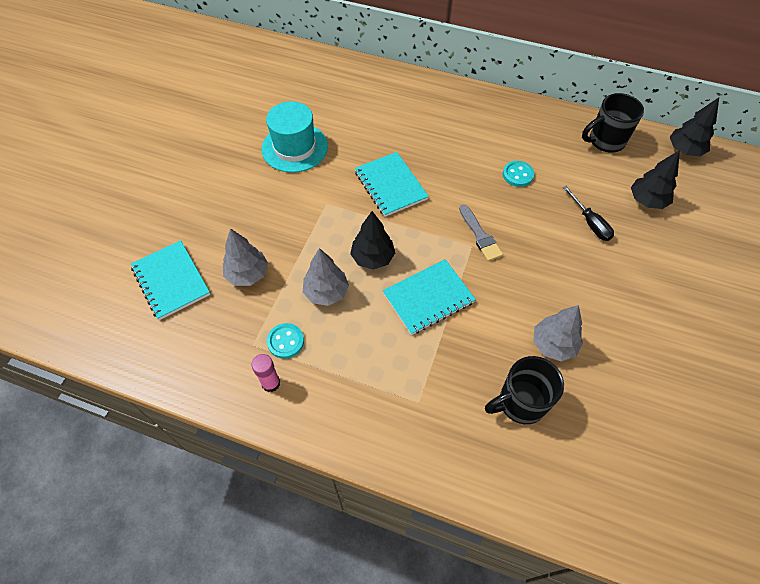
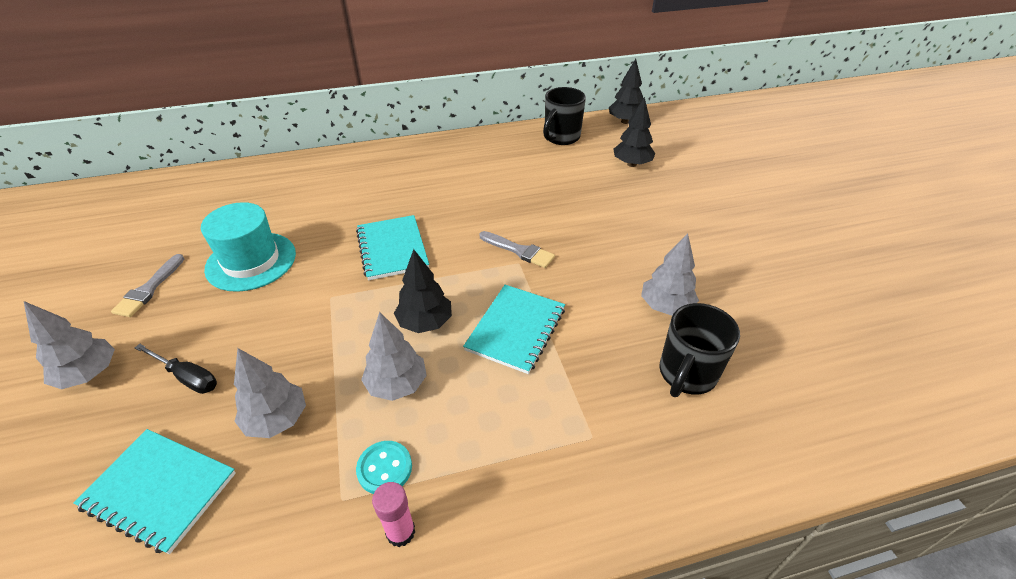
camera: 35 degrees left, 15 degrees down
(170, 185) = (89, 374): none -> grey tree
(226, 139) = (149, 289): none -> grey brush
(390, 185) = (392, 249): turquoise notebook -> turquoise notebook turned 45 degrees clockwise
(518, 175) = (511, 189): turquoise button -> none
(590, 223) = (604, 198): black screwdriver -> black screwdriver (187, 377)

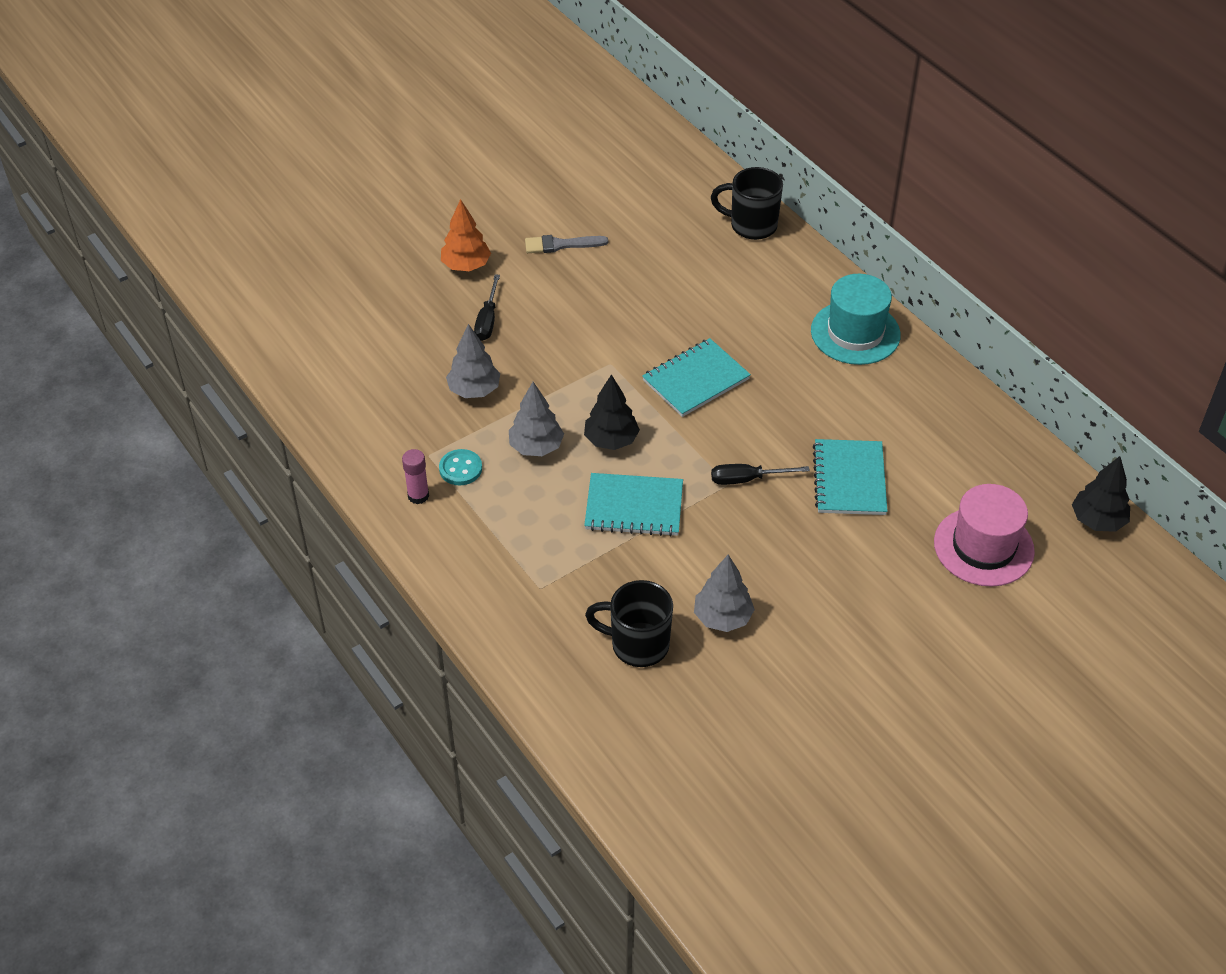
camera: 70 degrees right, 5 degrees up
(89, 374) = (466, 266): grey tree -> orange tree
(160, 490) = (398, 358): turquoise notebook -> turquoise notebook (849, 479)
(251, 261) = (626, 289): turquoise hat -> turquoise hat (855, 333)
(519, 251) = (747, 479): grey brush -> black screwdriver
(561, 138) = (1003, 460): black mug -> black mug (751, 225)
(631, 164) = (983, 547): black tree -> pink hat

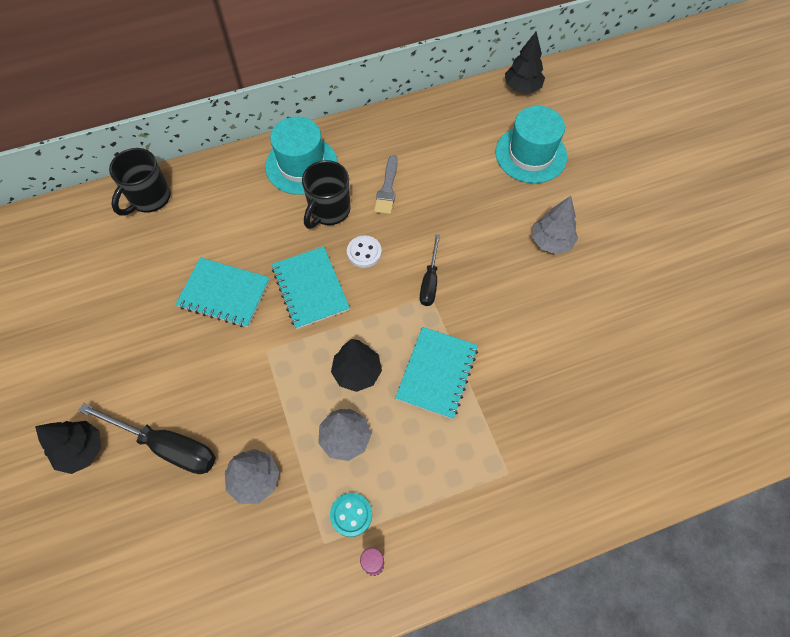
camera: 75 degrees left, 15 degrees up
(466, 266) = (81, 450): orange tree -> black tree
(487, 320) = (167, 446): black screwdriver -> black screwdriver, size x1.64
(561, 245) = (96, 355): grey brush -> grey brush (387, 189)
(637, 645) = (582, 408): black mug -> black mug (329, 211)
(722, 617) = (565, 337): grey tree -> grey tree (551, 242)
(760, 414) = (364, 252): none -> white button
(849, 479) = (449, 213): turquoise notebook -> turquoise notebook (224, 293)
(983, 547) = (531, 154): pink hat -> turquoise hat

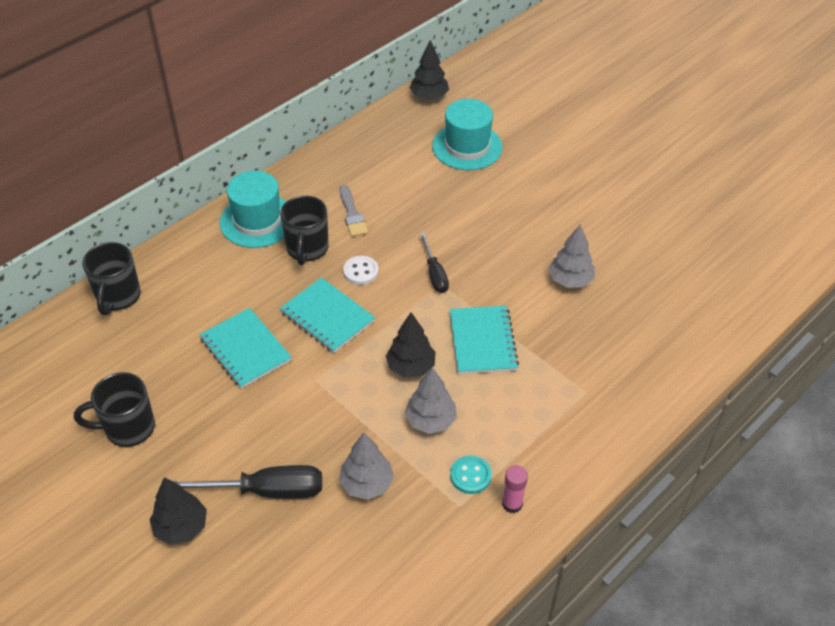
camera: 25 degrees left, 15 degrees down
(91, 332) = (128, 428): none -> black mug
(224, 293) = (245, 349): turquoise notebook -> turquoise notebook turned 60 degrees clockwise
(551, 242) = (523, 208): grey tree -> grey tree (570, 280)

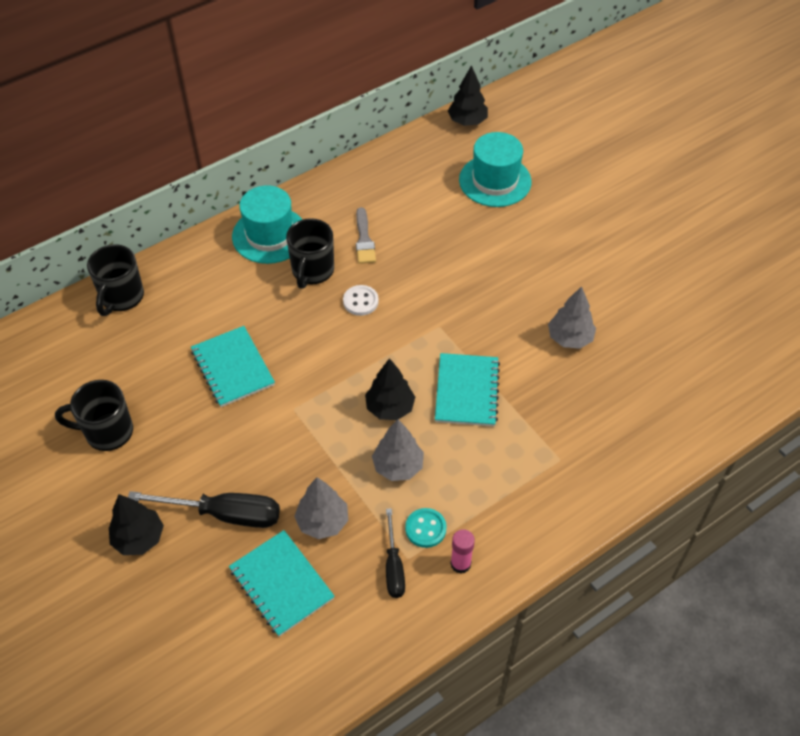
camera: 10 degrees right, 5 degrees up
(327, 317) = (318, 344): turquoise notebook -> turquoise notebook (281, 584)
(435, 274) = (434, 313): black screwdriver -> black screwdriver (393, 566)

